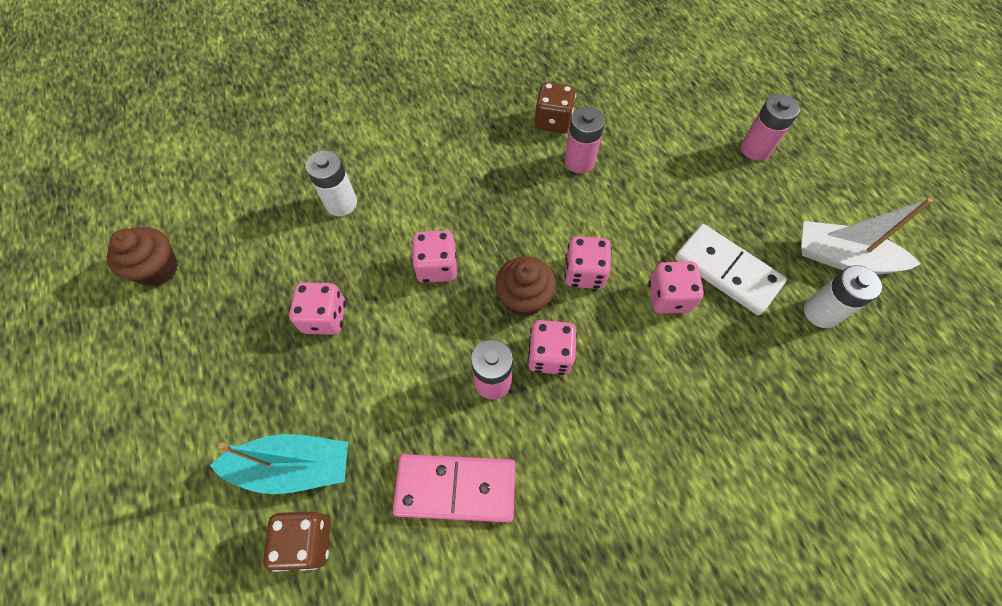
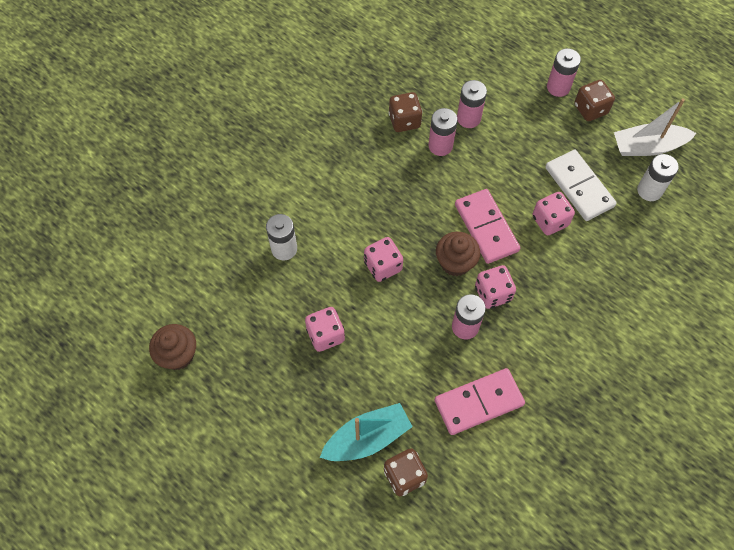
camera: 25 degrees left, 0 degrees up
(584, 273) = (486, 227): pink dice -> pink domino
(628, 144) = (468, 118): none -> pink battery
(727, 271) = (579, 187): white domino -> white domino turned 45 degrees clockwise
(785, 187) = (590, 109): none -> brown dice

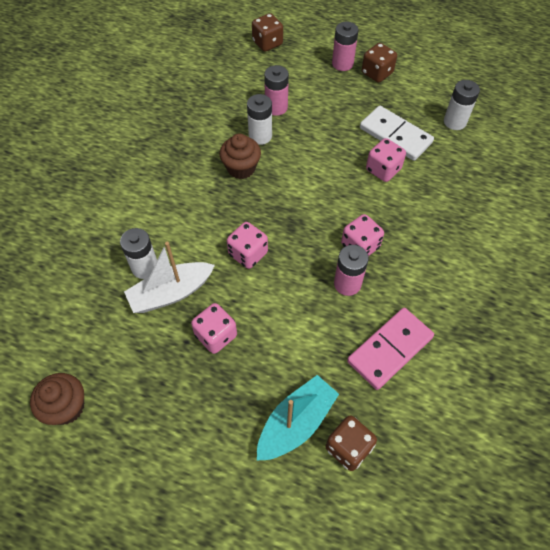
camera: 20 degrees left, 5 degrees down
(404, 121) = (219, 124): brown dice -> brown dice (267, 43)
(440, 146) = (260, 136): pink battery -> white battery
(455, 262) = (314, 230): brown cupcake -> brown cupcake (241, 168)
(486, 227) = (330, 191): pink domino -> none
(648, 147) = (437, 89): white boat -> white boat (171, 293)

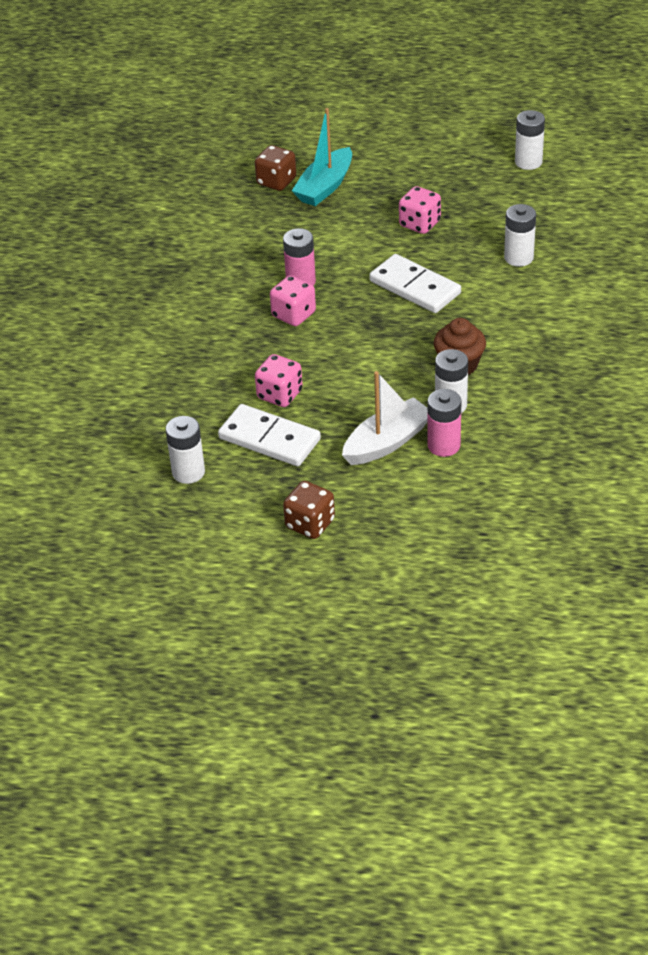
camera: 170 degrees right, 15 degrees down
(66, 407) = (528, 162): brown cupcake -> white battery
(171, 293) = (480, 244): white boat -> white boat (387, 442)
(248, 254) = (415, 287): pink dice -> white domino
(267, 43) = (496, 542): brown dice -> none
(342, 64) = (366, 529): pink battery -> none
(389, 349) = (249, 243): pink domino -> none

